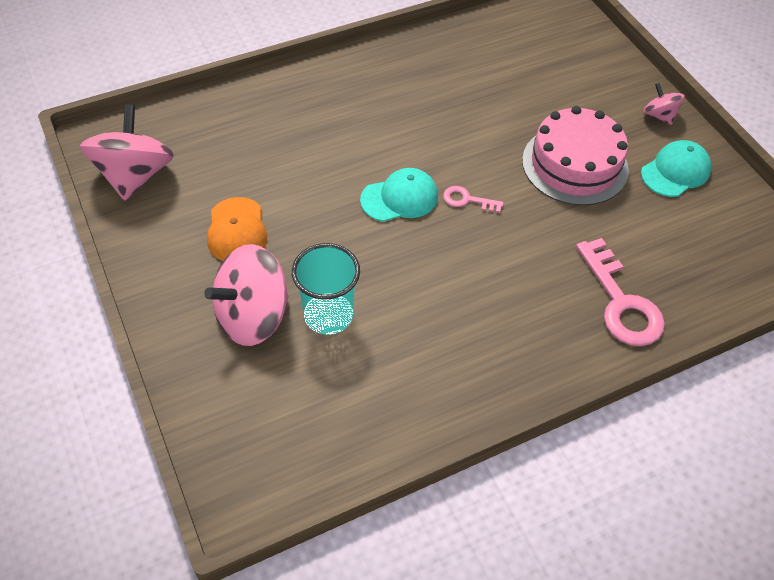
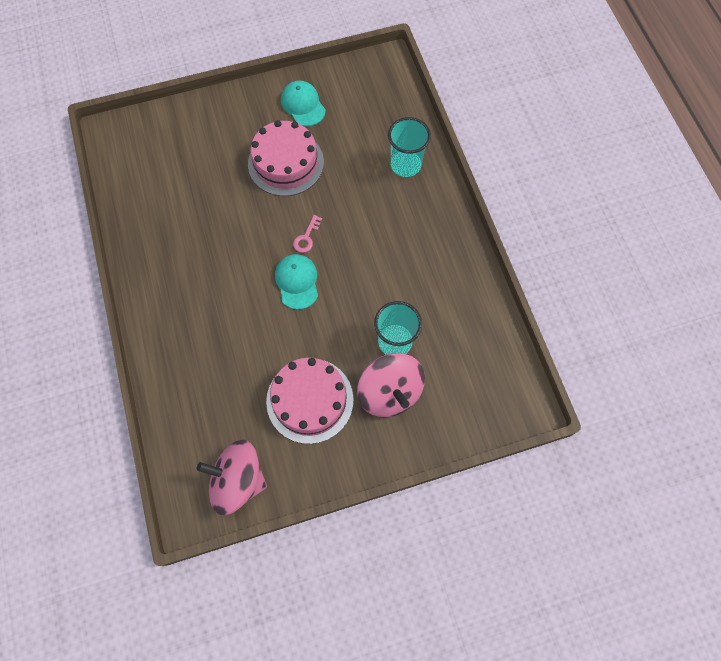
camera: 80 degrees left, 15 degrees up
(237, 230) = (310, 400): orange cap -> pink cake
(621, 303) = (405, 165): pink key -> turquoise cup
(659, 115) = (249, 100): pink spinning top -> none

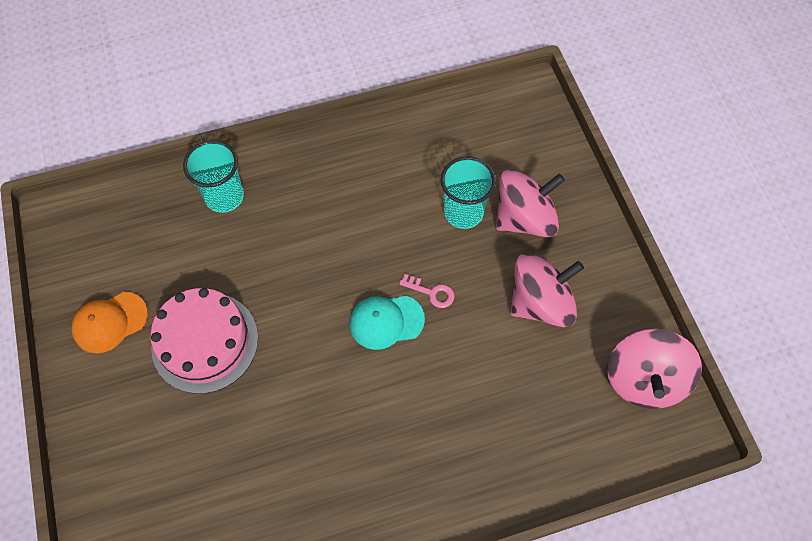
camera: 90 degrees left, 5 degrees down
(303, 105) = (110, 322): turquoise cap -> orange cap
(306, 237) = (323, 312): pink key -> pink key (431, 292)
(310, 400) = (540, 302): pink cake -> pink spinning top

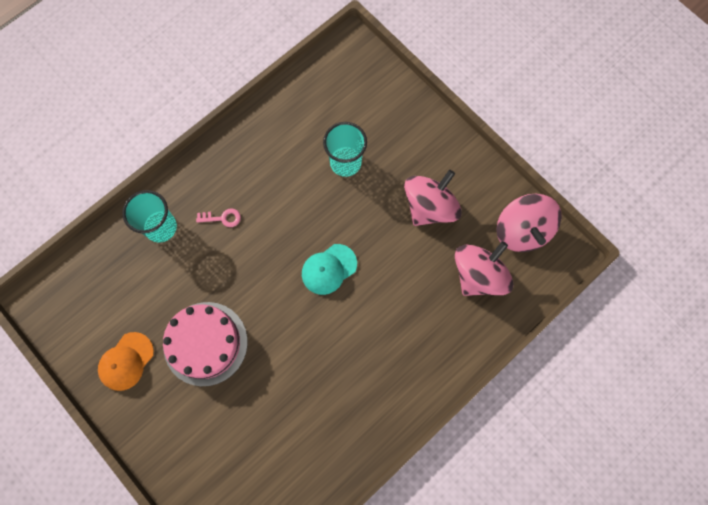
camera: 25 degrees left, 10 degrees up
(431, 292) = (351, 233): pink key -> pink key (222, 218)
(524, 218) = (391, 148): pink spinning top -> pink spinning top (478, 275)

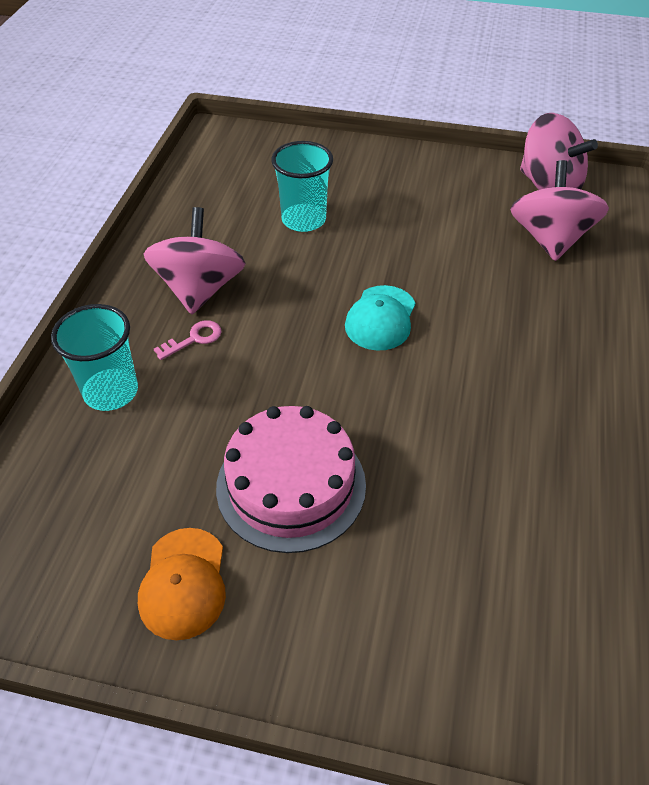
camera: 35 degrees left, 25 degrees down
(430, 207) = (436, 212): pink spinning top -> pink spinning top (200, 289)

